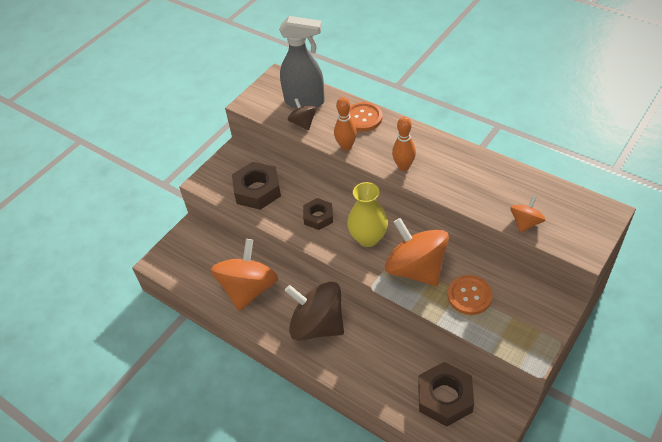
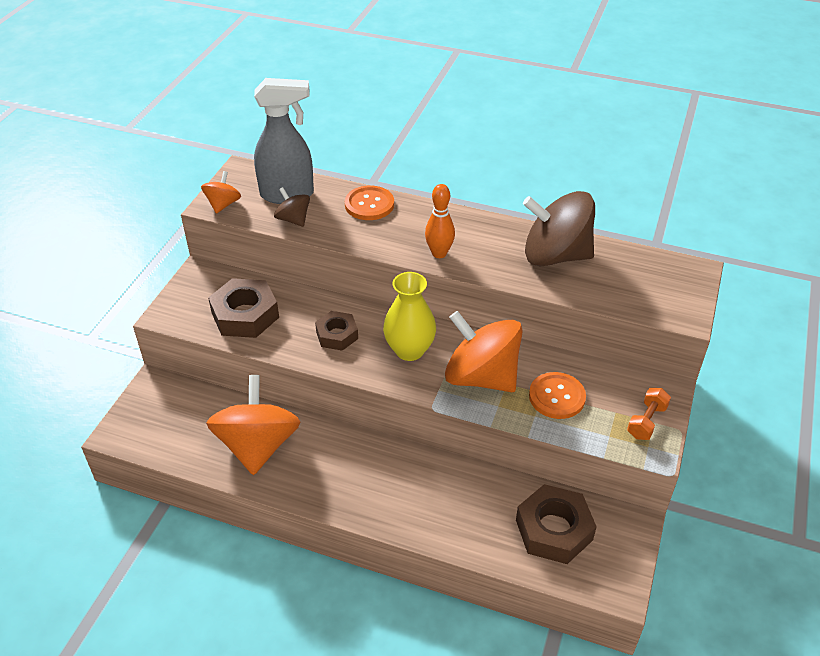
camera: 20 degrees left, 5 degrees down
(317, 325) = (364, 474): brown spinning top -> brown spinning top (555, 255)
(346, 146) = (358, 240): orange bowling pin -> none
(525, 223) = (607, 295): orange spinning top -> orange spinning top (223, 204)
(534, 329) = (646, 421): none -> orange dumbbell

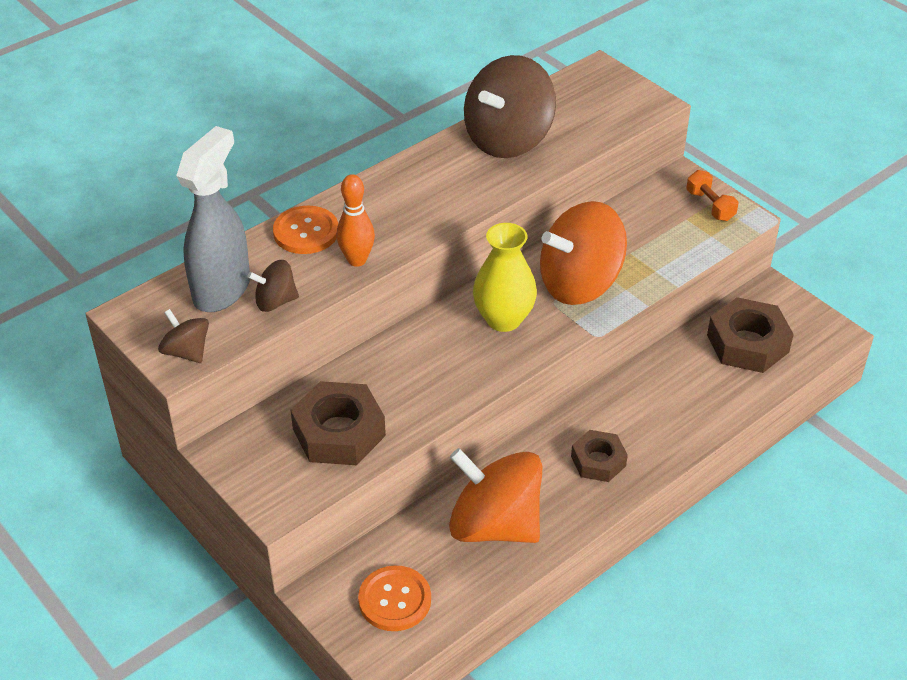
camera: 60 degrees left, 0 degrees up
(223, 204) = (186, 352): orange spinning top -> brown spinning top
(337, 335) = (436, 366): brown nut -> brown nut (598, 461)
(439, 253) = (436, 213): orange bowling pin -> orange bowling pin (357, 260)
(557, 397) = (642, 246): orange button -> orange button (394, 600)

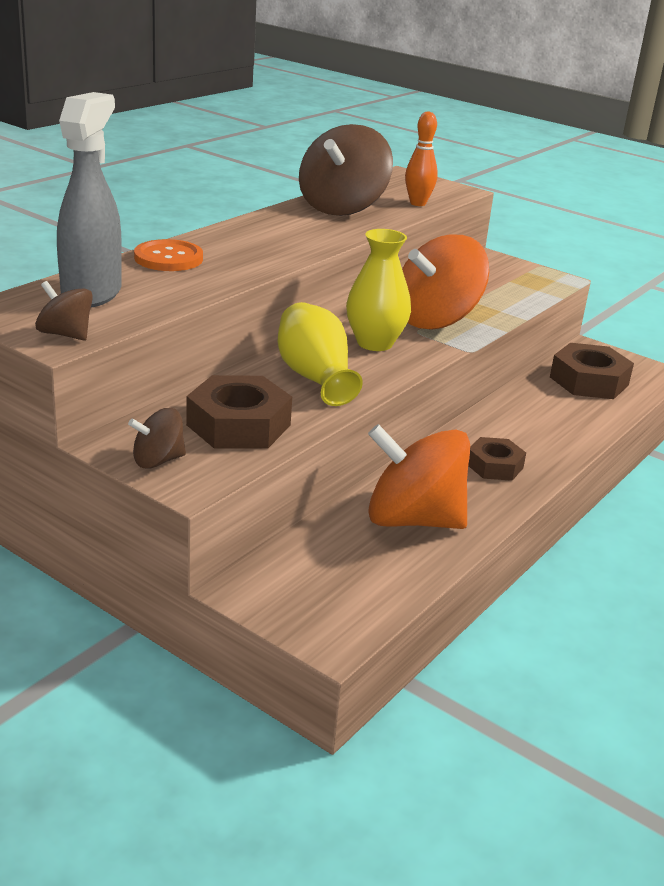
camera: 15 degrees left, 15 degrees down
(275, 301) = (154, 300): brown spinning top -> brown spinning top (158, 460)
(357, 260) = (229, 274): orange bowling pin -> orange bowling pin (418, 203)
(394, 600) = (330, 588): orange button -> none
(428, 368) = (315, 377): none -> yellow vase
(710, 206) = (526, 273): orange dumbbell -> none

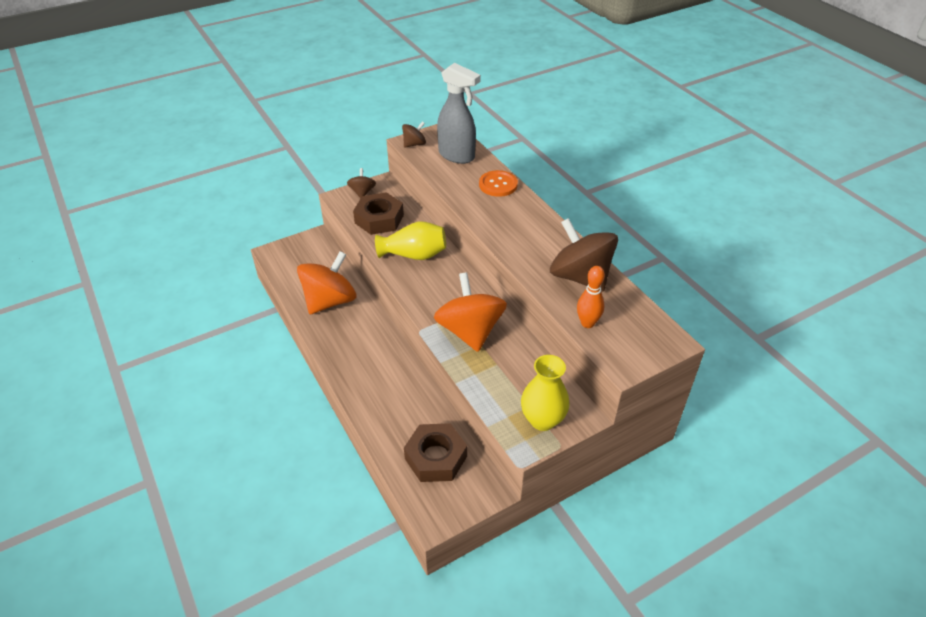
camera: 115 degrees right, 15 degrees up
(374, 343) = (446, 290): yellow vase -> yellow vase (542, 420)
(494, 466) = (357, 352): brown nut -> none

